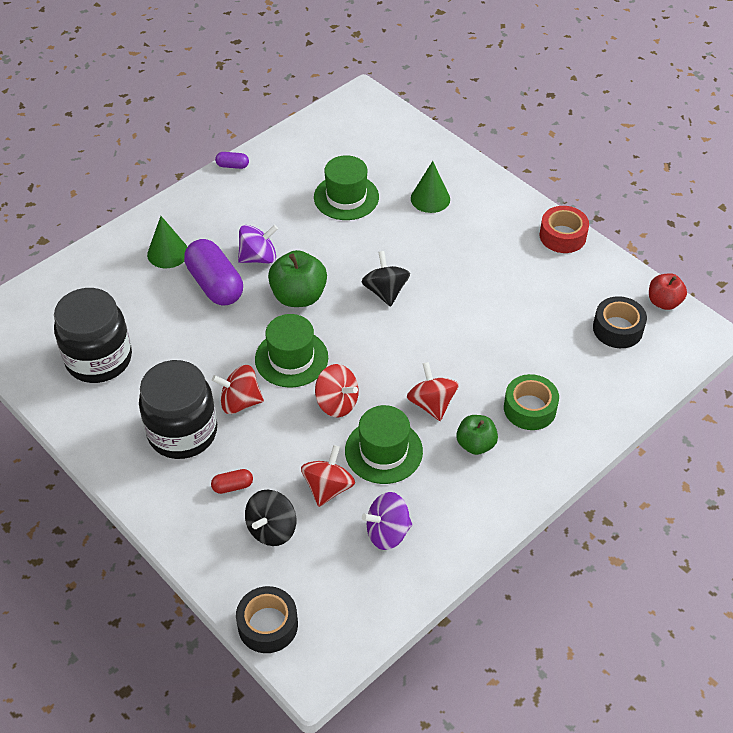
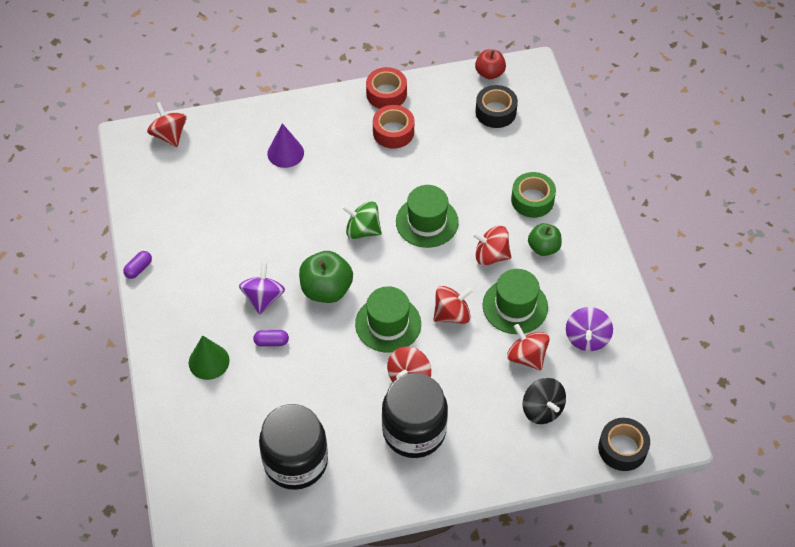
camera: 60 degrees left, 5 degrees up
(215, 284) = (271, 342): purple capsule -> purple capsule, size x0.45
(232, 486) = (488, 418): red capsule -> none
(346, 197) = (240, 206): green hat -> green hat (427, 222)
(385, 291) = (362, 230): black spinning top -> green spinning top
(386, 118) = (169, 135): none -> red spinning top
(430, 198) = (285, 153): green cone -> purple cone
(521, 262) = (393, 132): none -> red tape

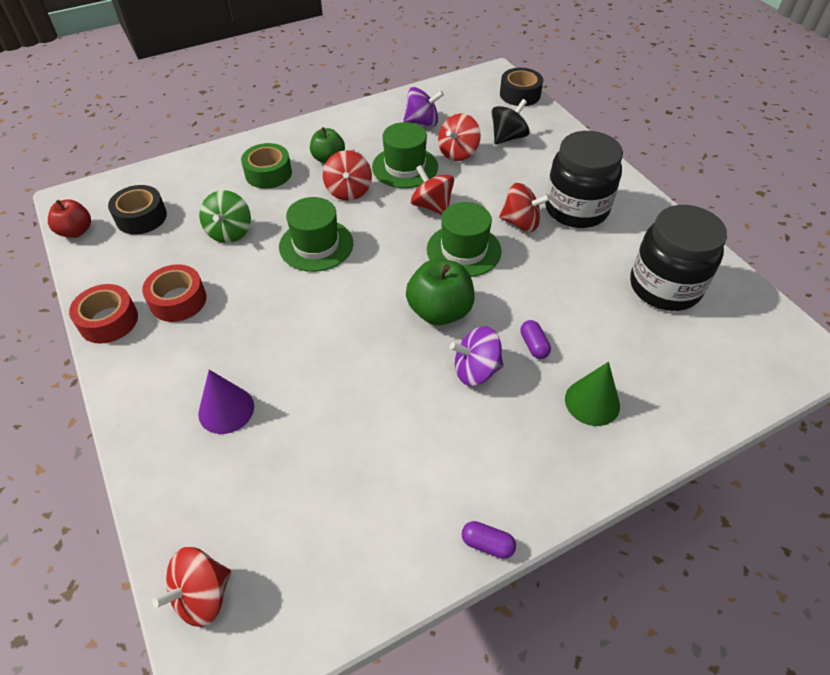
camera: 105 degrees left, 5 degrees down
(362, 230) = (343, 297): green spinning top -> green spinning top (230, 232)

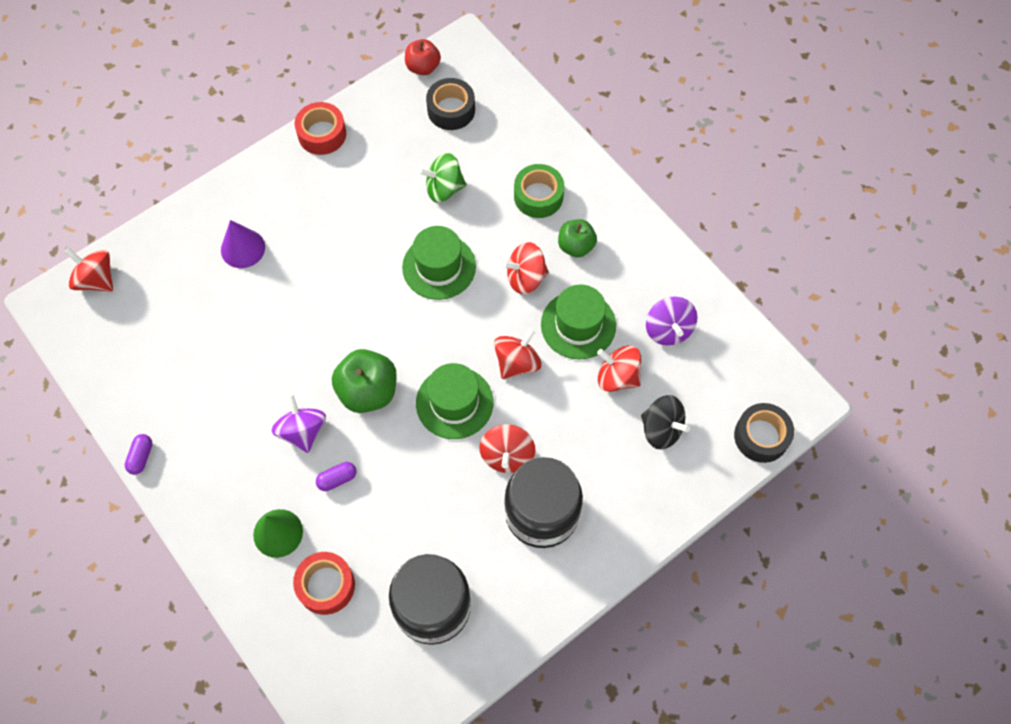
camera: 80 degrees right, 15 degrees up
(178, 300) = (351, 176): red tape -> red tape (326, 585)

